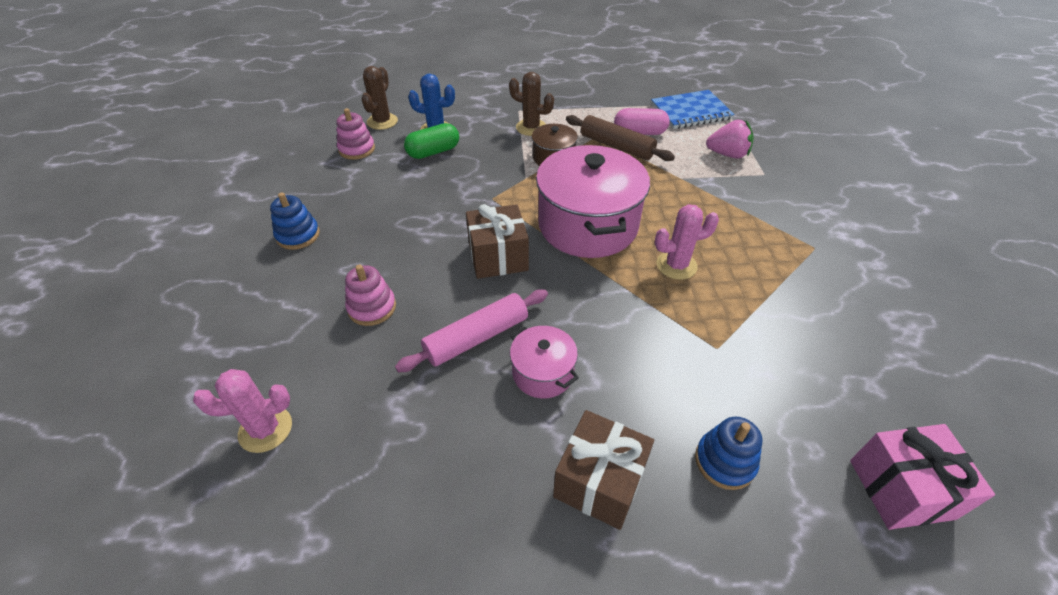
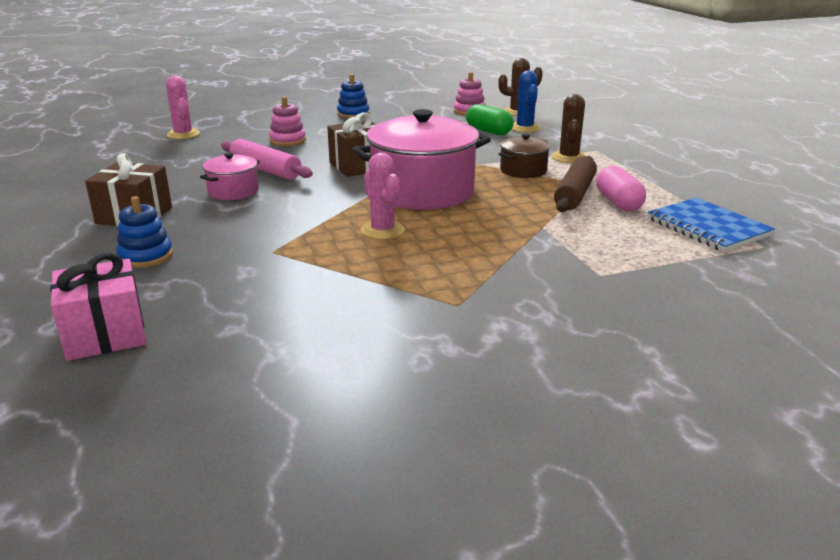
camera: 75 degrees right, 20 degrees down
(727, 154) = (624, 251): pink strawberry -> none

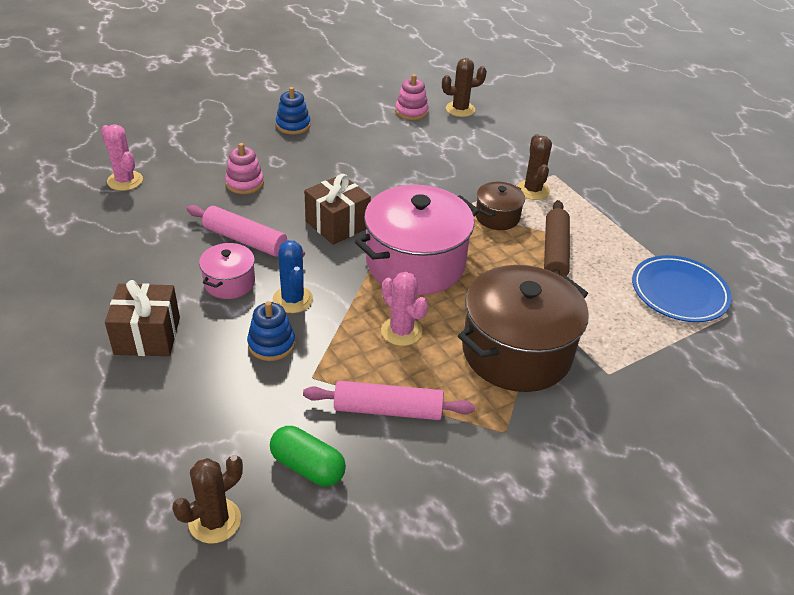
camera: 15 degrees left, 15 degrees up
(105, 334) = (214, 521): pink gift -> brown cactus
(146, 256) = (194, 401): blue stacking toy -> blue stacking toy (271, 344)
(337, 278) = (388, 410): none -> pink rolling pin
(489, 131) = (443, 149): green capsule -> green capsule (307, 466)
(500, 252) = (516, 352): none -> brown pot
(525, 128) = (476, 139): blue cactus -> blue cactus (292, 299)
(618, 203) = (596, 262): pink capsule -> none
(708, 227) = (679, 292): blue notebook -> blue plate

